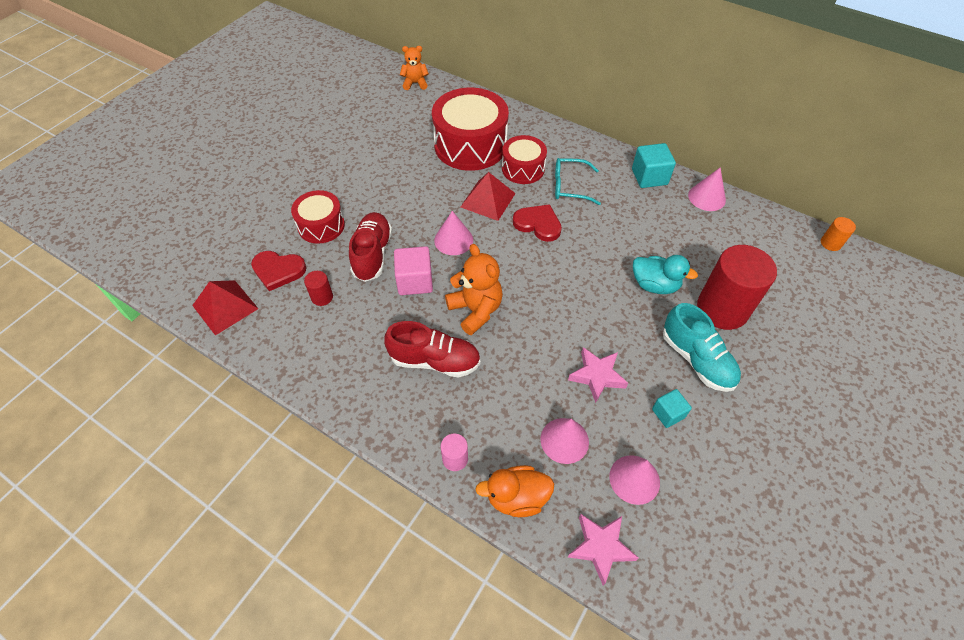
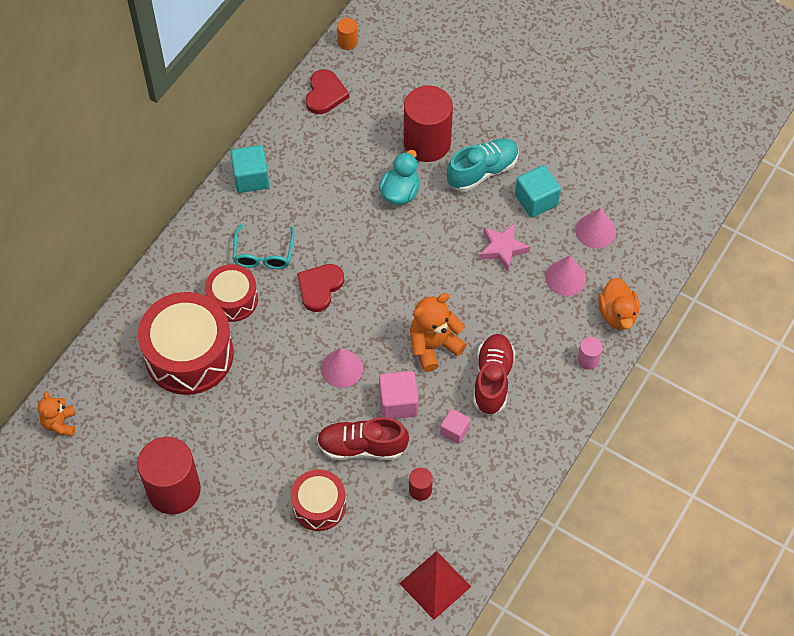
camera: 90 degrees left, 5 degrees up
(278, 271) = (385, 540): red heart -> red heart (325, 94)
(352, 141) = (174, 490): none -> red cylinder
(380, 326) = (454, 431): none -> pink cube
(488, 200) = (282, 335): red pyramid -> none
(600, 547) = (650, 259): pink star -> none
(668, 413) = (536, 200): turquoise cube -> turquoise cube, size x1.59
(707, 197) = (283, 131): pink cone -> none

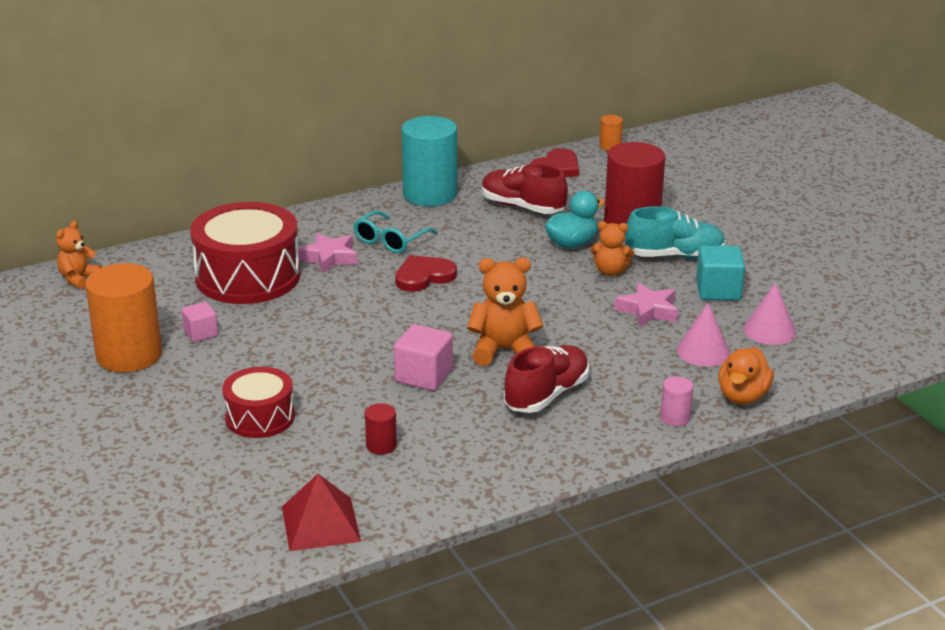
camera: 30 degrees right, 30 degrees down
(174, 490) = (129, 355): red cylinder -> orange cylinder
(233, 299) = (329, 257): red drum -> pink star
(251, 178) = (430, 194): turquoise cube -> turquoise cylinder
(341, 368) = (388, 334): pink cone -> none
(362, 447) = (351, 393): red shoe -> red shoe (522, 207)
(449, 214) = (610, 271): none -> orange teddy bear
(454, 431) = (465, 416): pink cube -> pink cube (201, 333)

